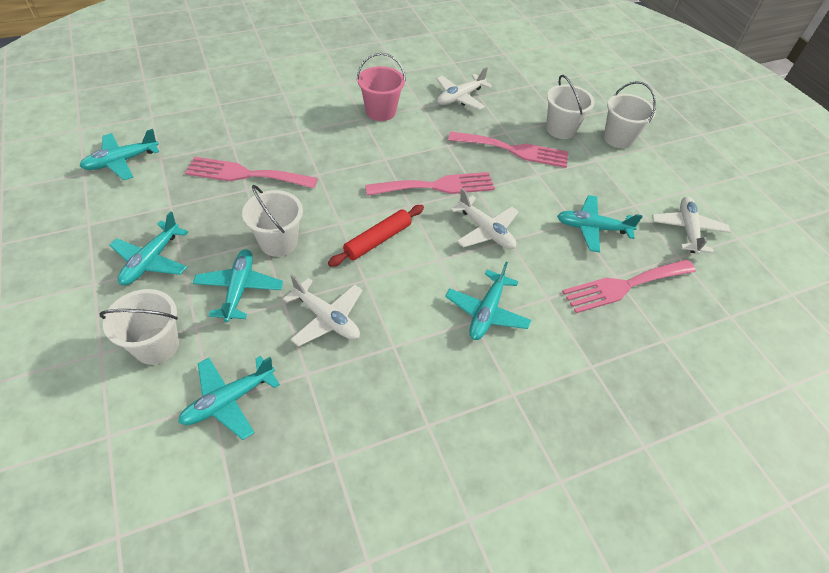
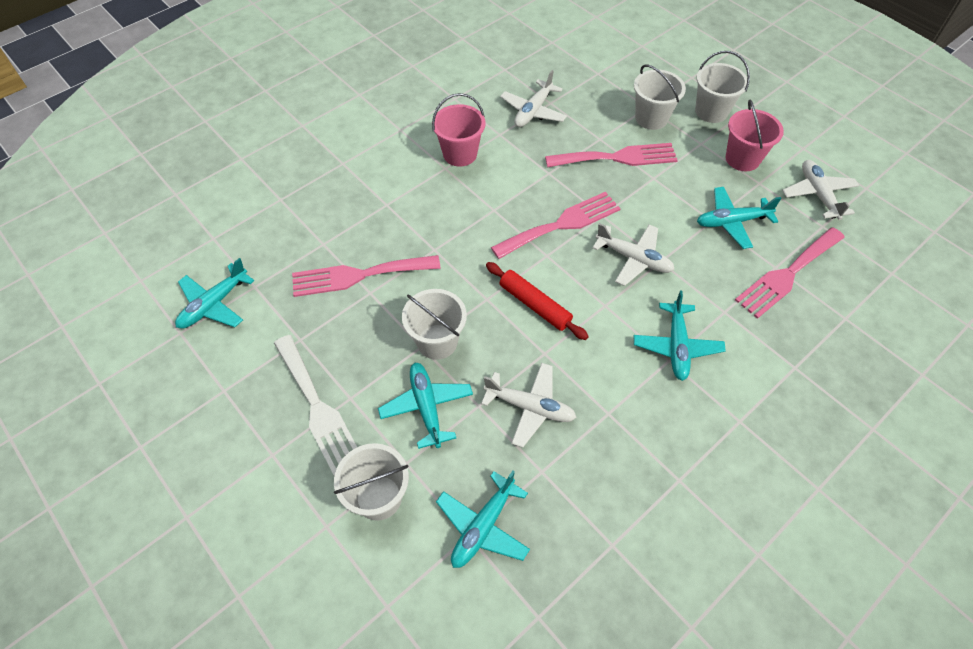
camera: 15 degrees left, 5 degrees up
(151, 260) = (317, 408): turquoise plane -> white fork
(377, 240) = (534, 305): red rolling pin -> red rolling pin turned 75 degrees counterclockwise
(628, 182) = (742, 159): none -> pink bucket

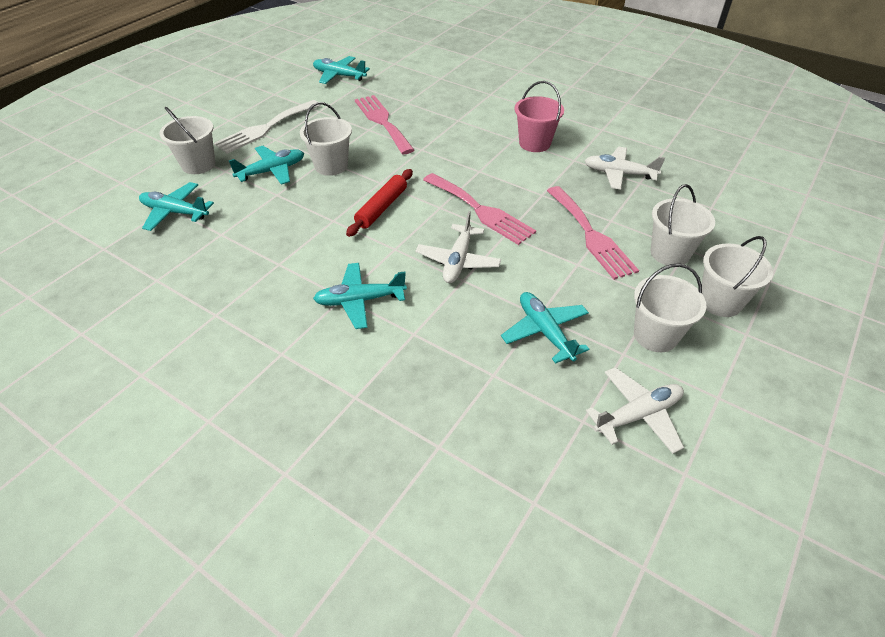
camera: 75 degrees right, 10 degrees down
(530, 407) = (278, 220): white plane -> none
(742, 159) = (655, 335): pink bucket -> white bucket
(787, 274) = (486, 386): pink fork -> none

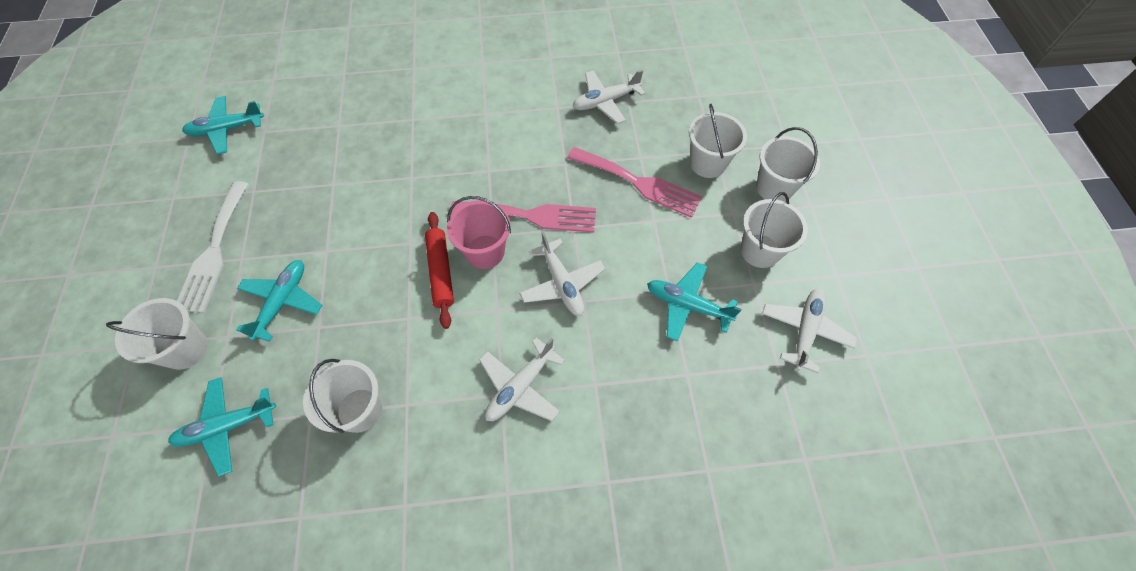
camera: 40 degrees left, 15 degrees up
(331, 166) = (340, 254): white bucket -> white bucket (360, 410)
(360, 300) = (520, 386): turquoise plane -> white plane
(382, 122) = (338, 165): pink fork -> none
(534, 143) = (508, 107): pink bucket -> pink bucket (485, 252)

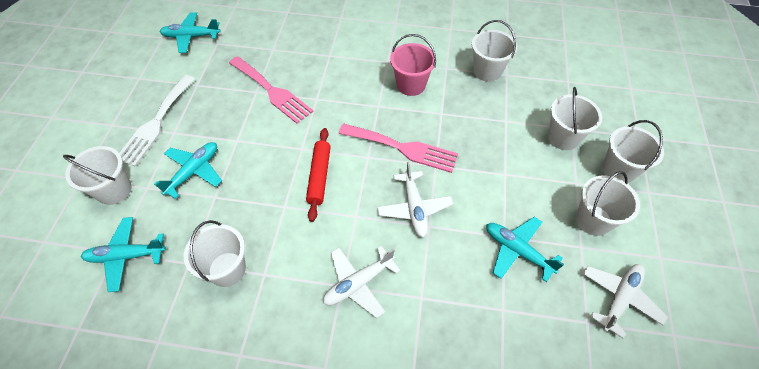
camera: 15 degrees right, 5 degrees down
(485, 252) = (358, 168): pink bucket -> pink bucket (411, 85)
(605, 102) = (487, 71): white plane -> white bucket
(639, 183) = (499, 141): pink fork -> pink fork (272, 91)

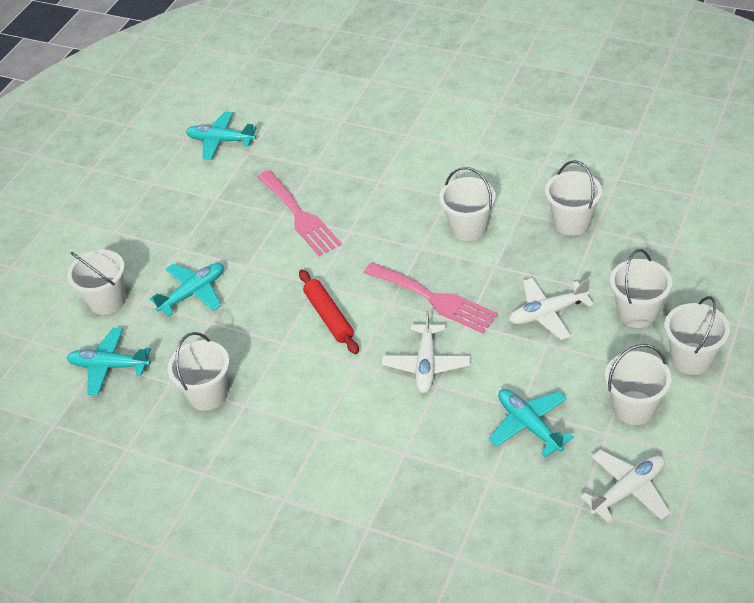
camera: 20 degrees right, 10 degrees down
(156, 123) = (162, 236): white fork -> none
(319, 176) = (329, 317): red rolling pin -> red rolling pin turned 45 degrees counterclockwise
(358, 283) = (341, 429): white plane -> white plane (547, 313)
(411, 85) = (468, 228): pink bucket -> white bucket

